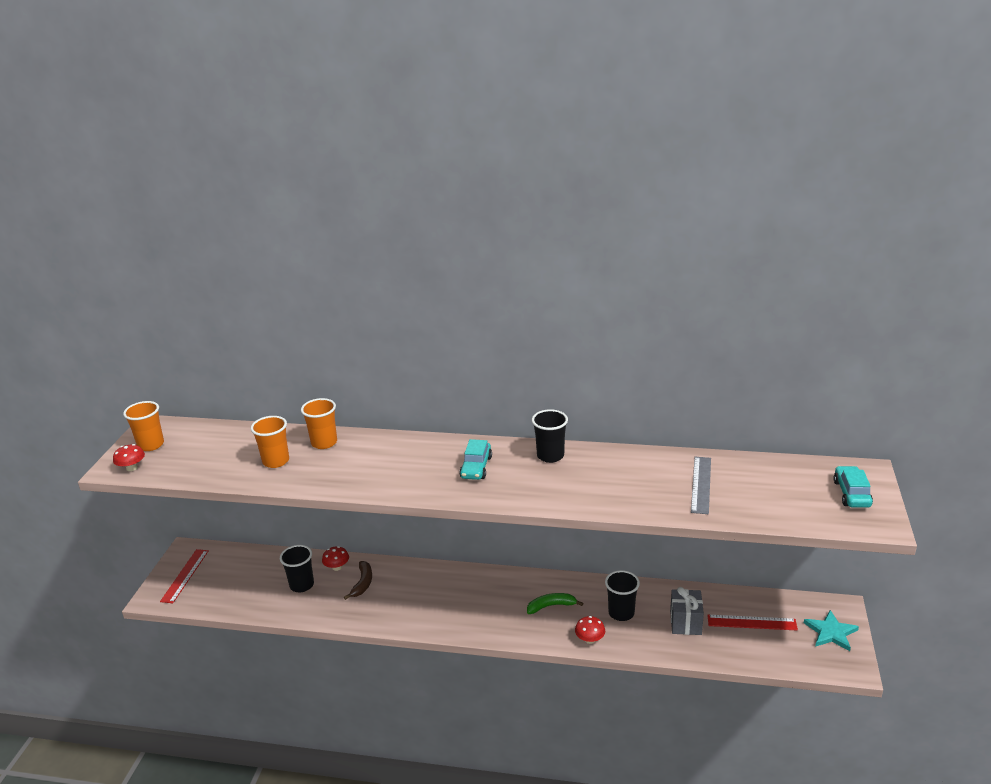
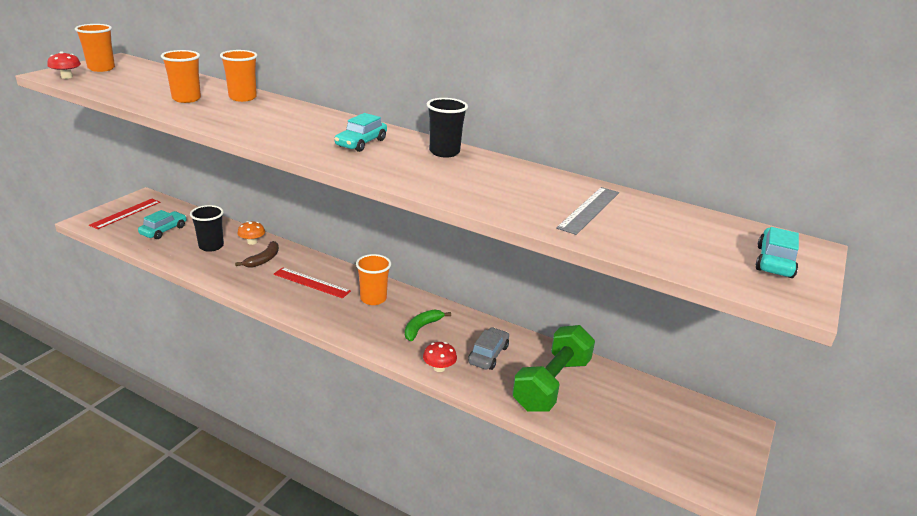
camera: 15 degrees right, 0 degrees up
(240, 583) = (164, 230): none -> turquoise car
(337, 567) = (252, 242): red mushroom -> orange mushroom
(491, 591) = (373, 299): none -> orange cup
(551, 606) = (421, 328): green banana -> green banana turned 60 degrees counterclockwise
(621, 613) = (488, 355): black cup -> grey car
(685, 622) = (551, 384): grey gift -> green dumbbell
(752, 622) = (626, 407): red ruler -> red ruler (311, 282)
(831, 632) = (716, 445): turquoise star -> none

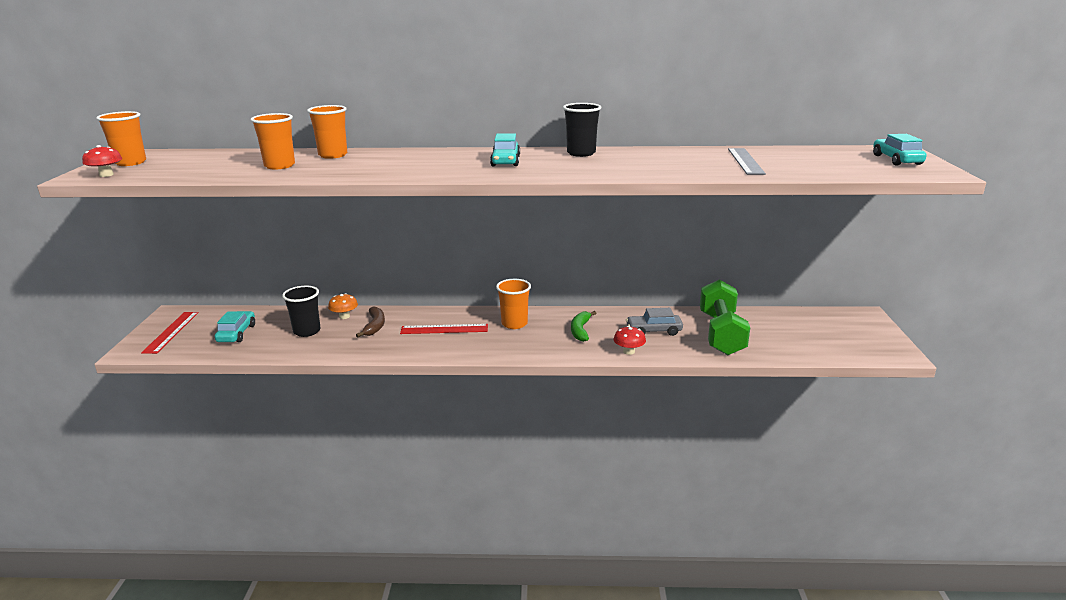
camera: 25 degrees left, 5 degrees down
(488, 355) = (654, 331): grey car -> grey car turned 90 degrees counterclockwise

